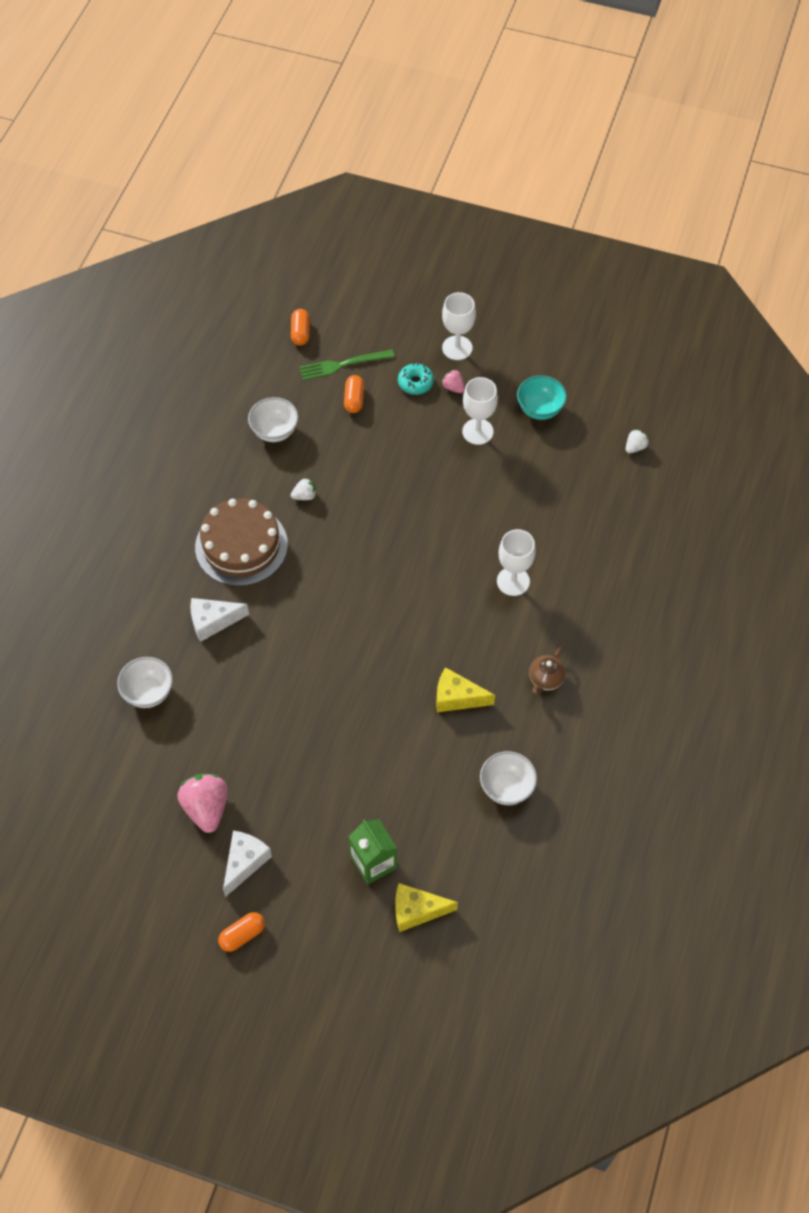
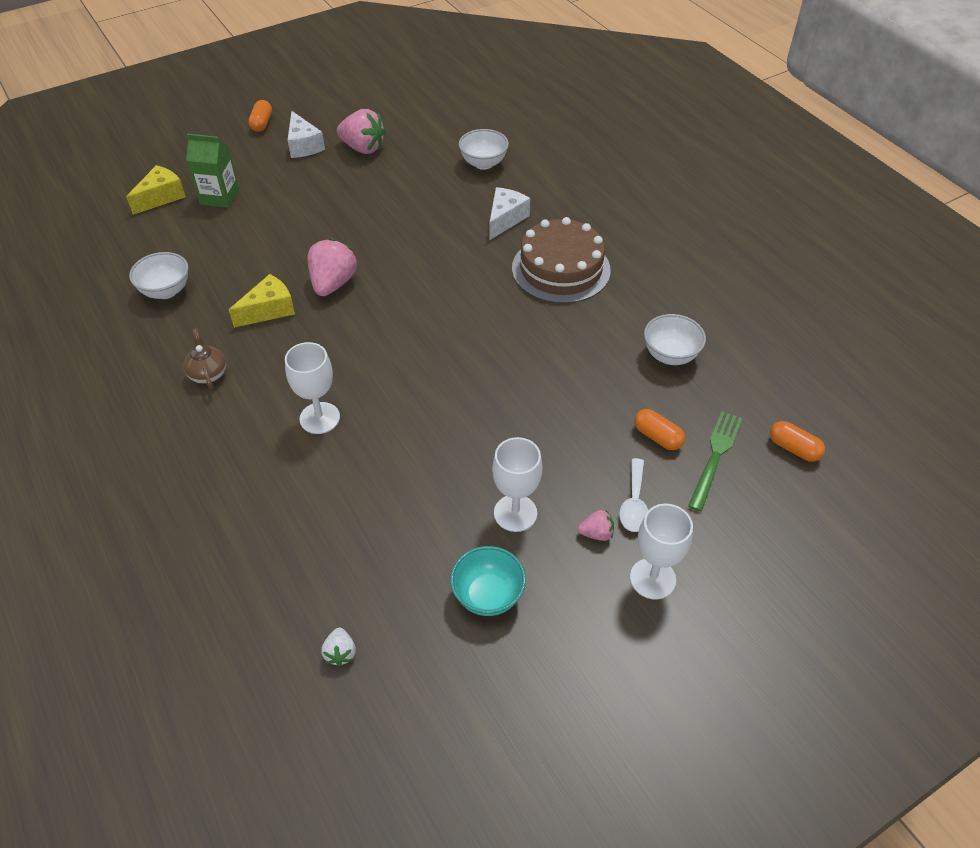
camera: 130 degrees right, 10 degrees down
(304, 496) = (572, 334): white strawberry -> none
(392, 680) = (333, 283): none -> pink strawberry
(415, 383) = (634, 503): turquoise donut -> white spoon

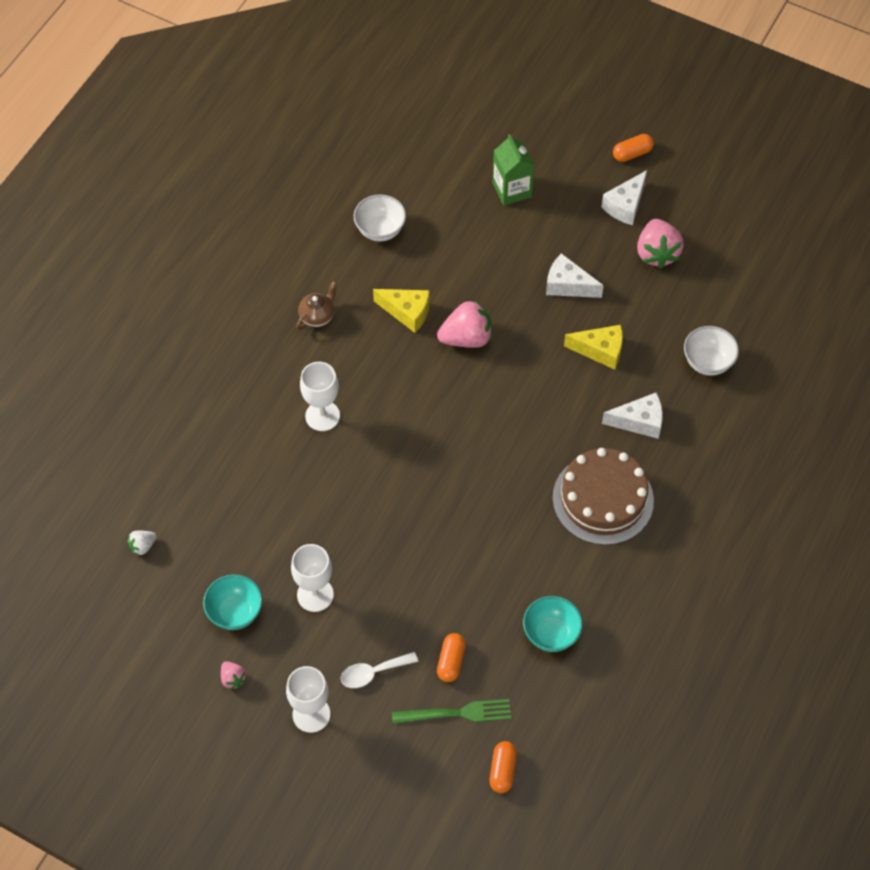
camera: 60 degrees right, 10 degrees up
(161, 197) = (481, 149): yellow cheese -> yellow cheese (600, 350)
(343, 204) = (567, 285): none -> white cheese
(596, 533) = (329, 658): pink strawberry -> pink strawberry (233, 678)
(670, 355) = (551, 633): white bowl -> turquoise bowl

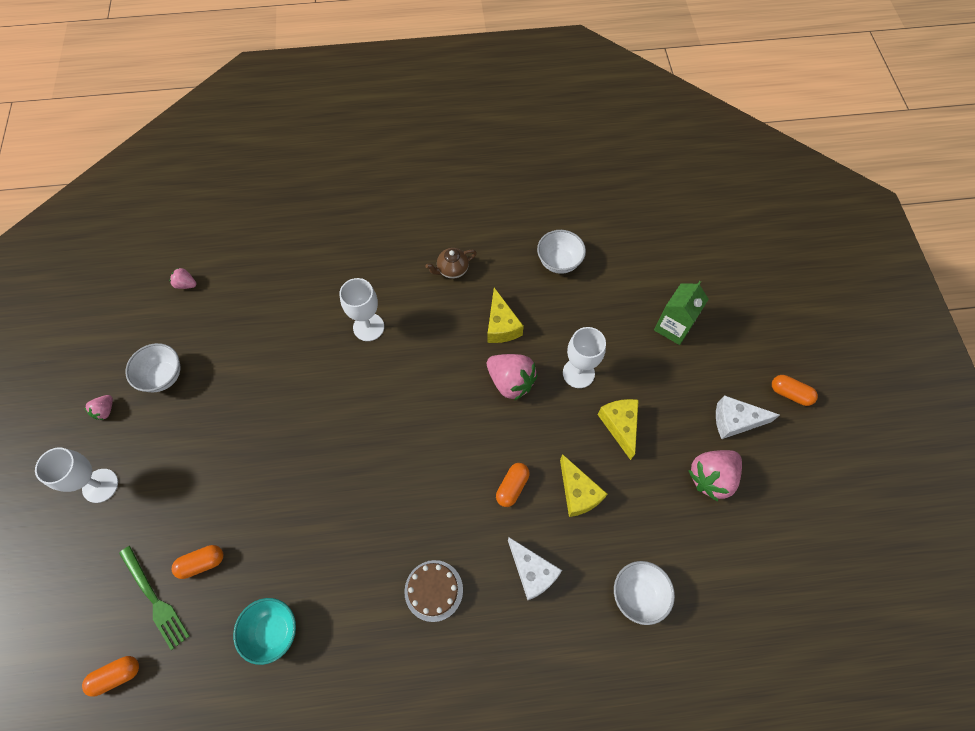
camera: 55 degrees right, 5 degrees up
(143, 546) = (186, 284): white strawberry -> pink strawberry
(235, 612) = (163, 376): turquoise bowl -> white bowl
(315, 595) = (208, 421): white goblet -> white goblet (578, 373)
(317, 316) = (452, 270): brown teapot -> brown teapot turned 150 degrees clockwise
(373, 672) = (160, 508): white spoon -> none
(560, 393) = (512, 487): none -> orange capsule
(567, 285) = (620, 425): white cheese -> yellow cheese
(603, 499) = (433, 590): brown cake -> brown cake, size x0.56

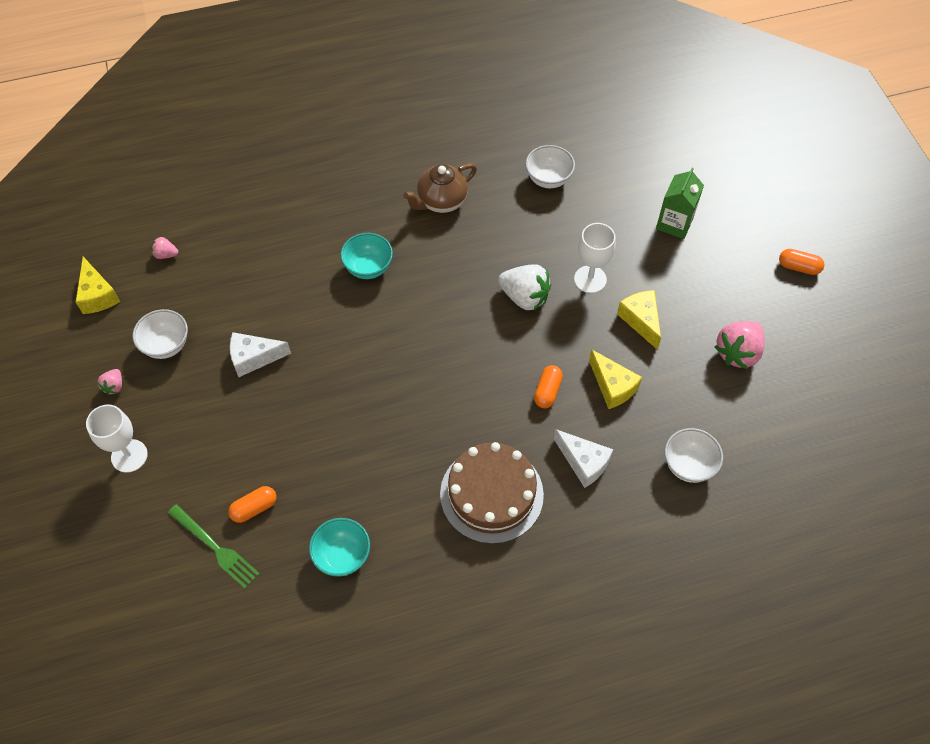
camera: 10 degrees left, 5 degrees down
(117, 675) = (196, 620): orange capsule -> none
(368, 327) = (368, 268): white goblet -> turquoise bowl
(433, 590) = (491, 494): brown cake -> brown cake, size x1.78
(452, 270) = (441, 201): brown teapot -> brown teapot, size x1.53
(501, 325) = (503, 247): yellow cheese -> yellow cheese (98, 295)
(511, 382) = (524, 297): pink strawberry -> white strawberry
(735, 421) = (751, 300): white cheese -> white cheese (254, 358)

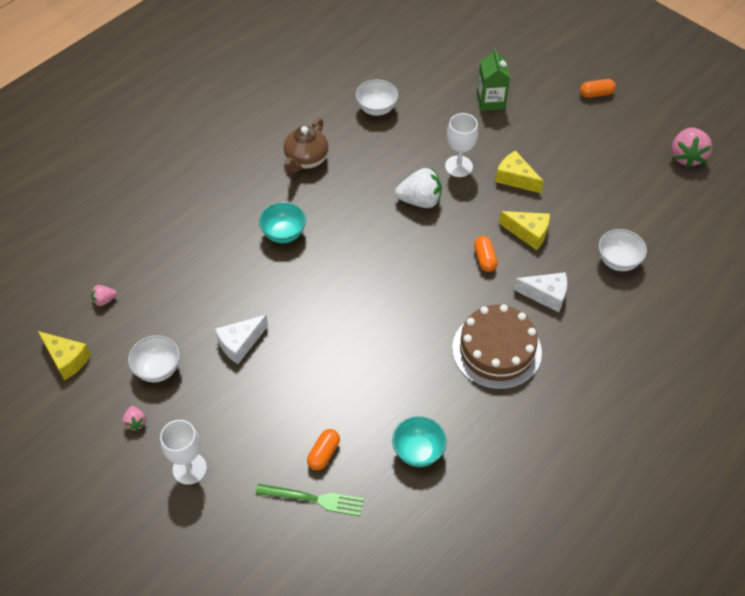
camera: 30 degrees left, 5 degrees down
(737, 353) = (596, 170): pink strawberry -> pink strawberry (686, 156)

